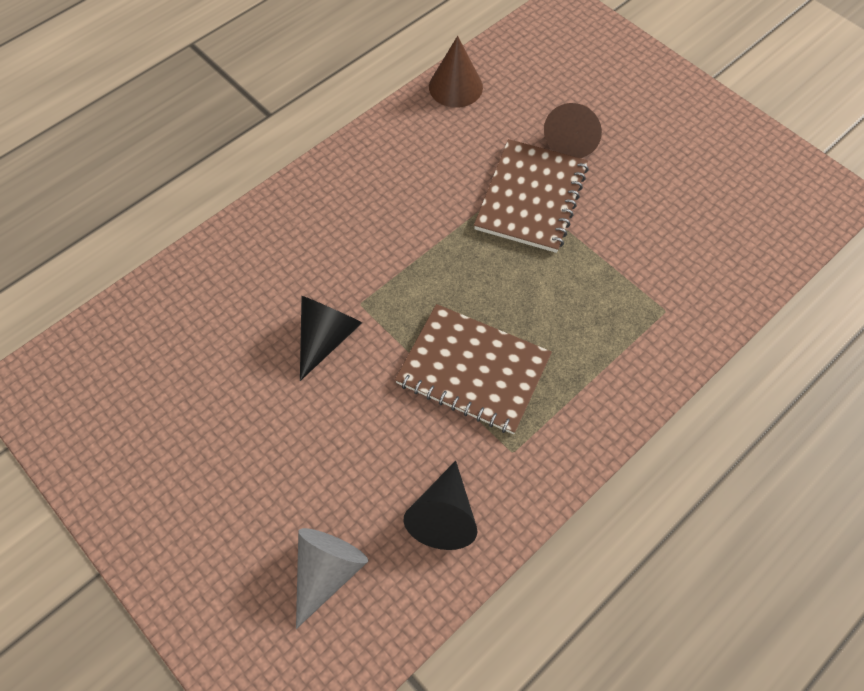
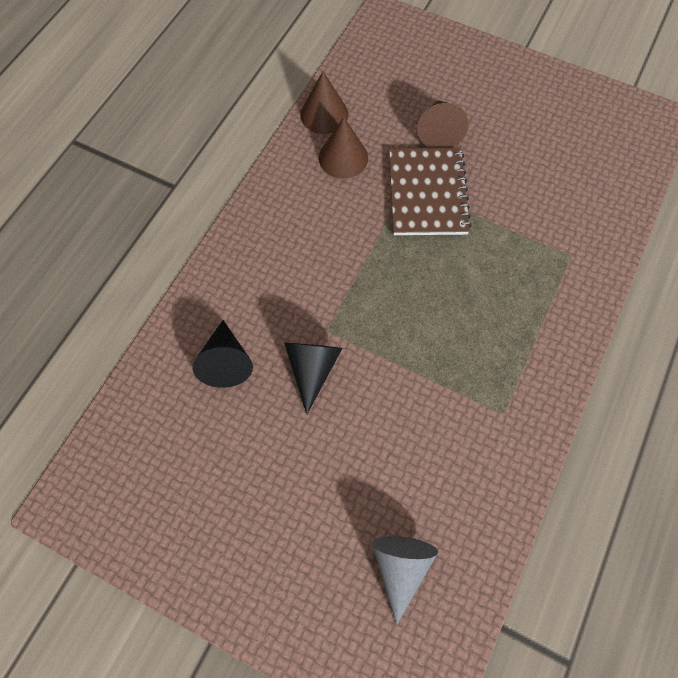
camera: 20 degrees left, 5 degrees up
(443, 515) = (472, 485): black cone -> black cone (226, 362)
(456, 136) = (343, 158): none -> brown cone
(473, 370) = (443, 356): brown notebook -> none

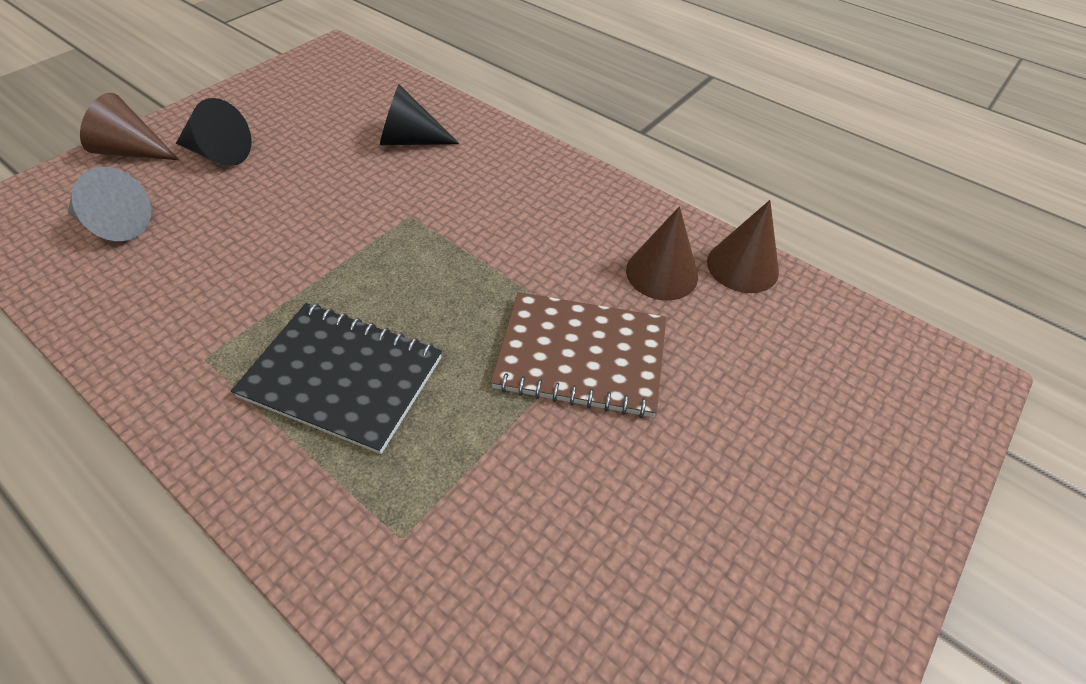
camera: 100 degrees right, 15 degrees down
(312, 369) = (368, 197): black cone -> black cone (219, 154)
(439, 131) = (702, 400): brown cone -> brown cone (133, 151)
(488, 320) = (343, 377): none -> black notebook

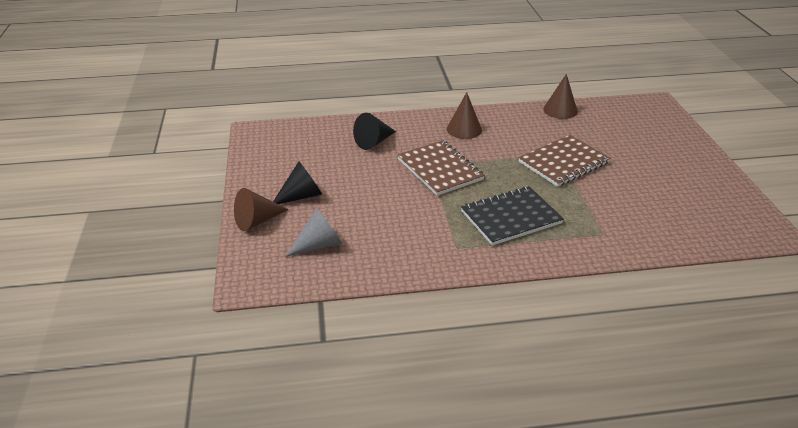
camera: 45 degrees left, 15 degrees down
(405, 232) = (440, 169): none -> brown notebook
(661, 273) = (542, 127): brown cone -> brown cone (464, 129)

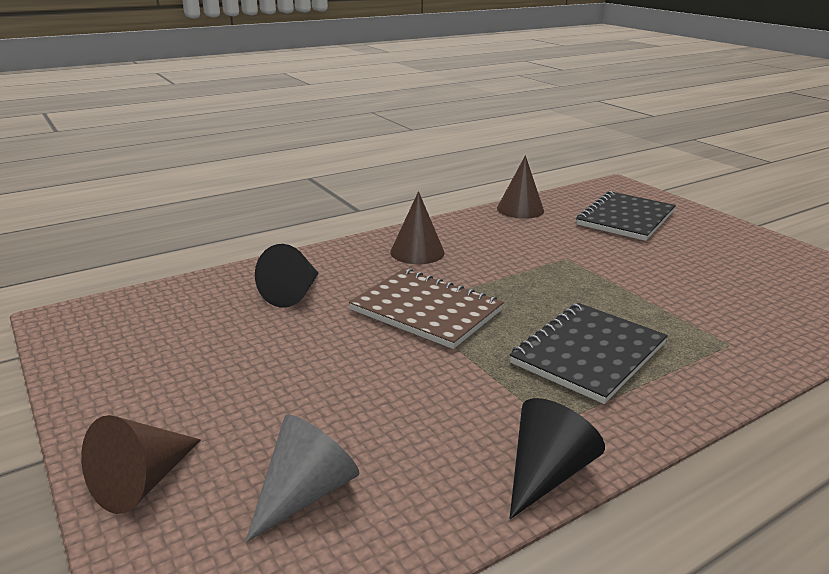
camera: 25 degrees left, 10 degrees down
(301, 196) = (214, 408): black cone -> black cone (546, 474)
(563, 162) = (584, 266): brown notebook -> none
(631, 132) = (625, 218): none -> black notebook

